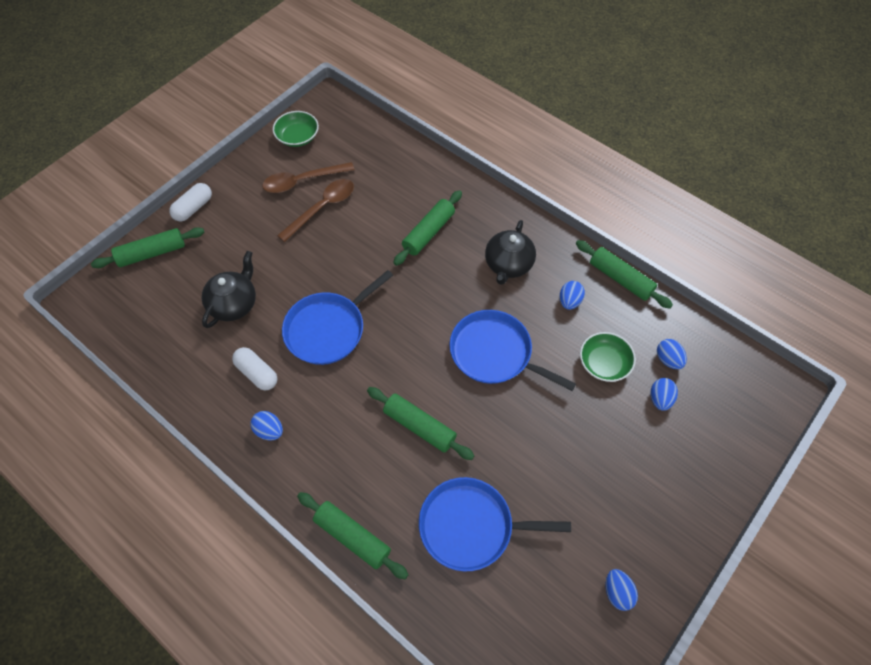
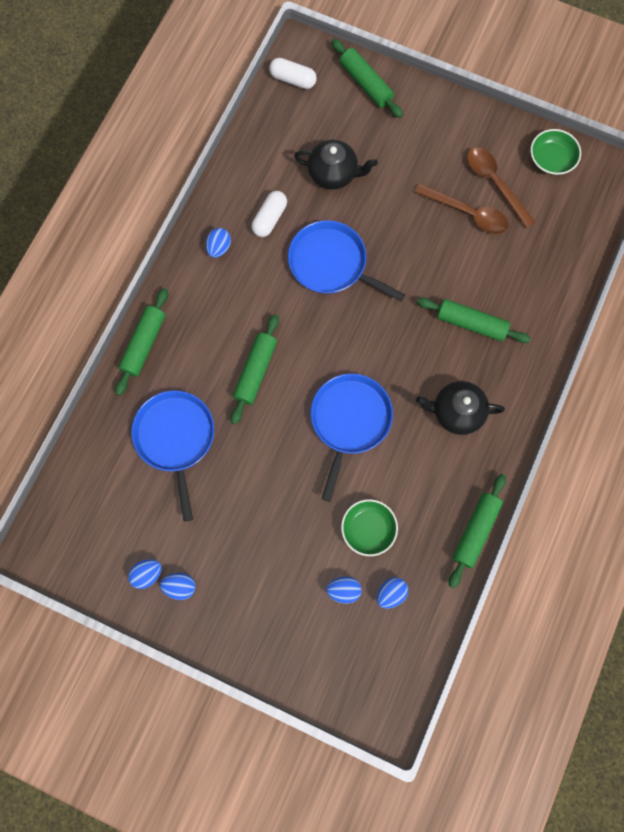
camera: 75 degrees right, 15 degrees up
(193, 208) = (428, 98): white capsule -> white capsule (293, 79)
(569, 301) = (430, 482): blue egg -> blue egg (180, 586)

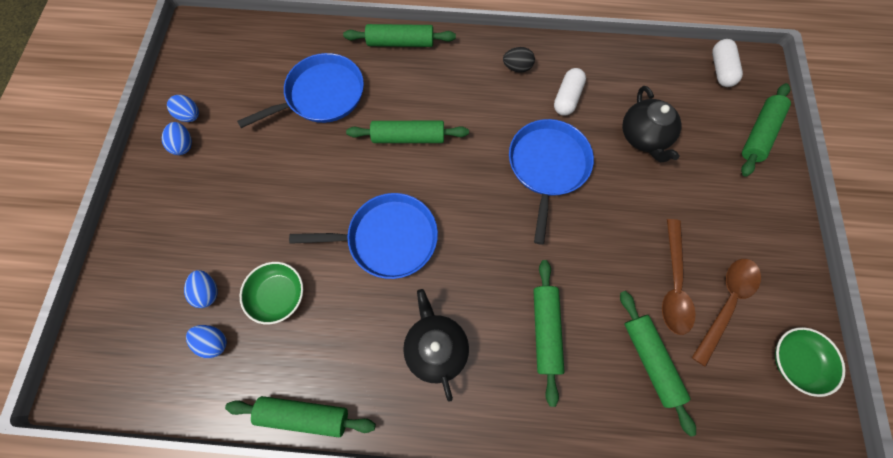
camera: 70 degrees right, 5 degrees down
(219, 248) = (517, 67): blue egg -> black egg
(269, 218) = (567, 98): white capsule -> white capsule turned 75 degrees counterclockwise
(518, 258) = (650, 360): none -> green rolling pin

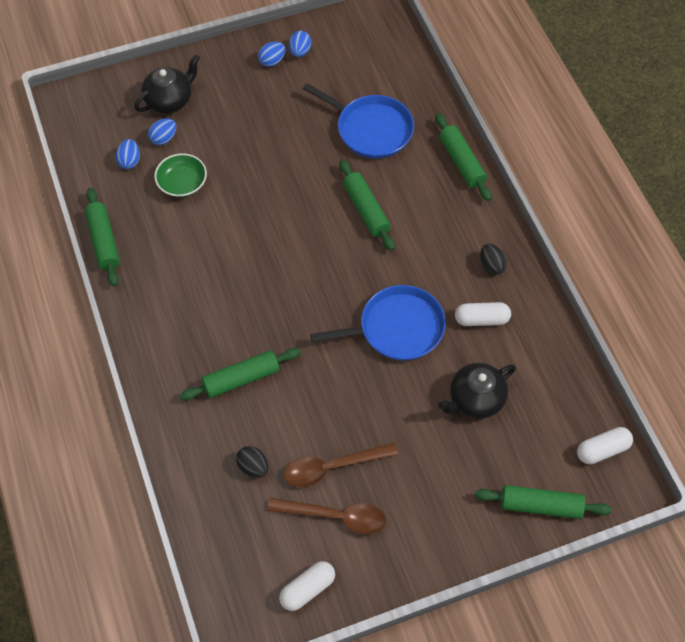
camera: 65 degrees right, 10 degrees down
(388, 238) = (264, 235): blue pan -> none
(436, 347) = (191, 305): black teapot -> black teapot (170, 100)
(650, 360) = (253, 467): green rolling pin -> black egg
(795, 361) = (307, 589): green bowl -> white capsule

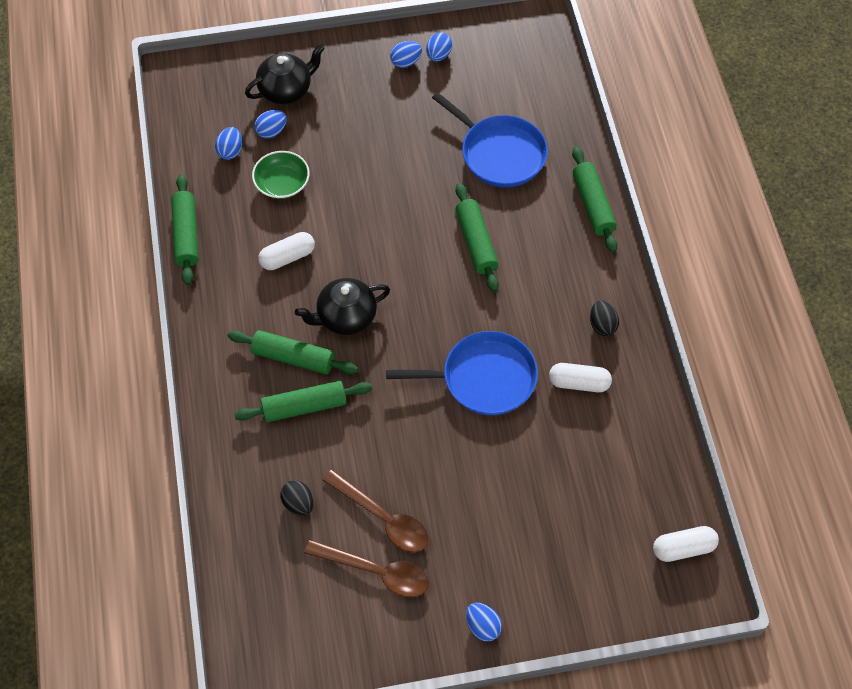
camera: 10 degrees right, 0 degrees up
(307, 589) = (330, 644): white capsule -> white capsule (287, 257)
(332, 467) = (383, 518): brown spoon -> brown spoon turned 135 degrees counterclockwise
(441, 549) = (483, 626): none -> blue egg
(475, 399) = (554, 470): black teapot -> black teapot (345, 317)
(540, 506) = (602, 598): green rolling pin -> green rolling pin (293, 357)

